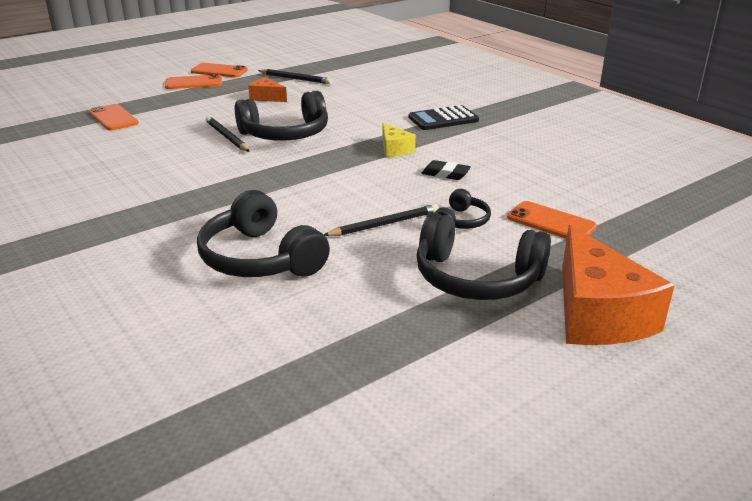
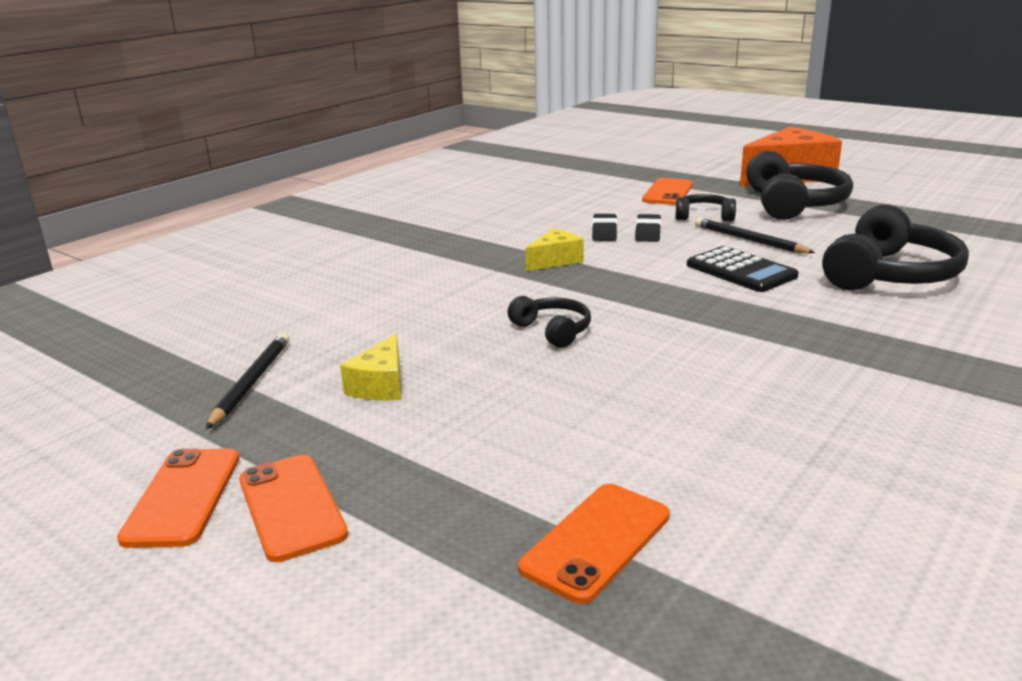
camera: 105 degrees left, 5 degrees down
(227, 137) = (600, 373): black pencil -> none
(266, 97) = (380, 385): orange cheese -> yellow cheese
(285, 134) = (553, 330): black headphones -> black headphones, size x0.52
(433, 189) = (648, 232): none -> black eraser
(443, 119) = (431, 250): black calculator -> black calculator (741, 271)

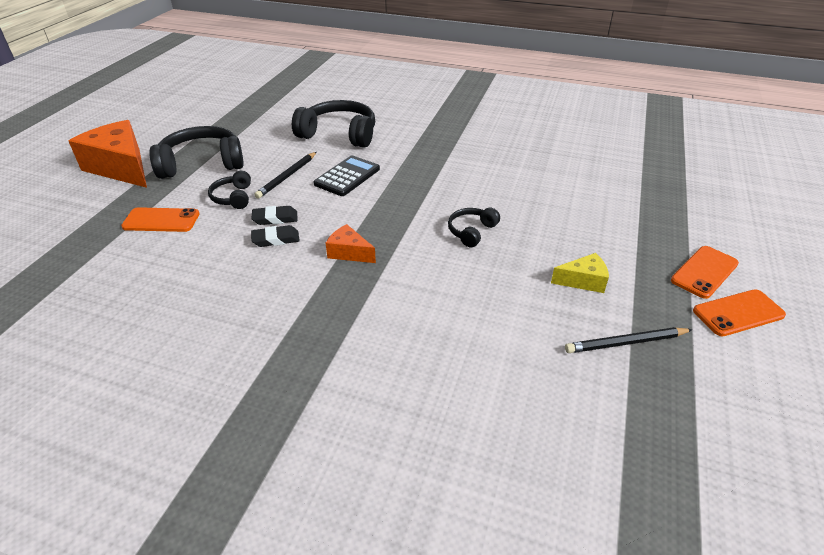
camera: 110 degrees left, 15 degrees up
(555, 260) = (349, 252): yellow cheese -> orange cheese
(596, 541) = (641, 190): orange phone -> none

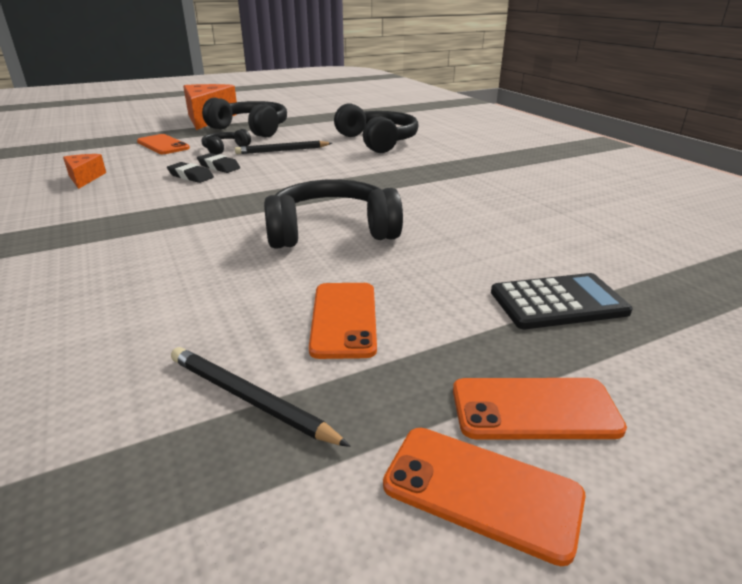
camera: 45 degrees right, 10 degrees down
(347, 176) = (322, 163): black calculator -> black calculator (558, 302)
(349, 252) = (211, 201): orange cheese -> orange cheese (85, 178)
(471, 231) = (331, 231): black headphones -> black headphones, size x1.93
(583, 281) = (344, 319): yellow cheese -> orange phone

